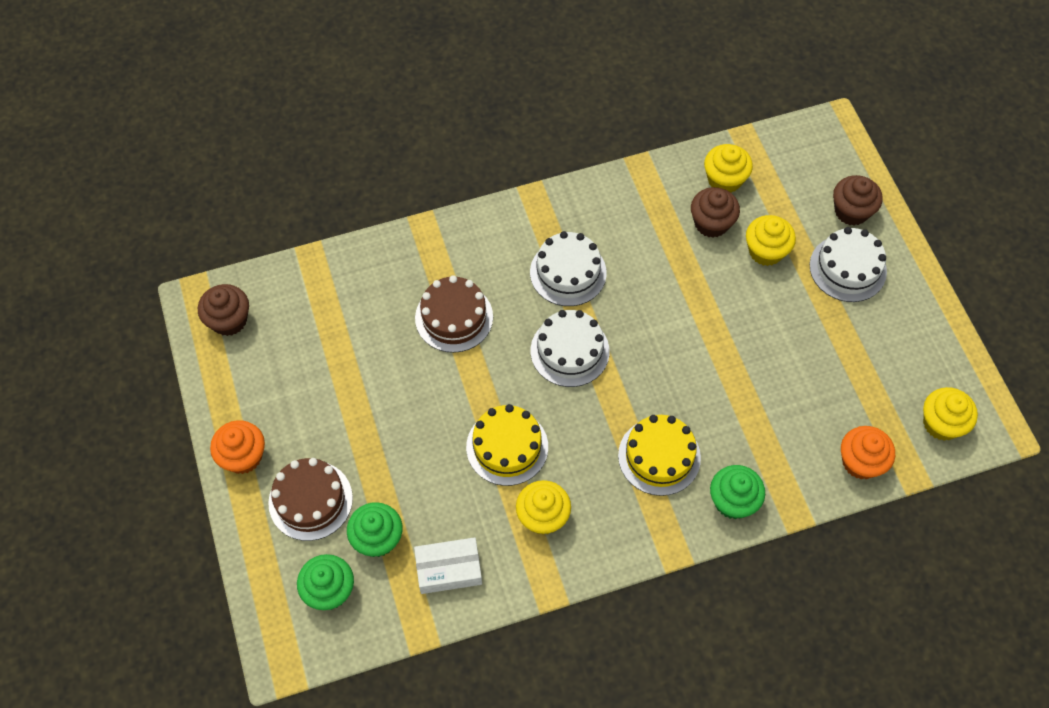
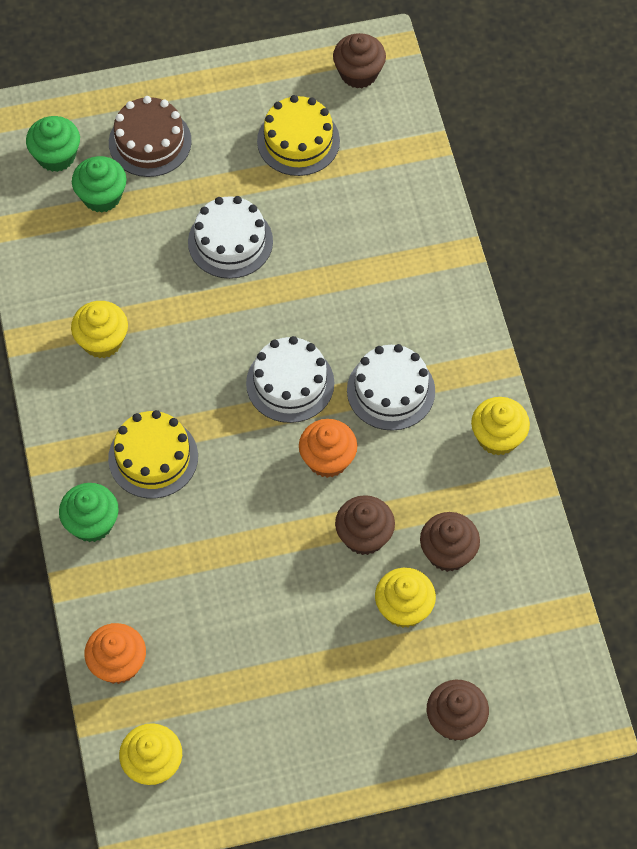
camera: 95 degrees right, 0 degrees up
(243, 456) = (204, 87): orange cupcake -> orange cupcake (327, 459)
(449, 569) = (60, 255): white box -> none
(454, 317) = (343, 274): brown cake -> none
(507, 447) = (183, 314): yellow cake -> yellow cake (298, 141)
(707, 283) = (364, 536): none -> brown cupcake
(724, 180) = (511, 576): yellow cupcake -> yellow cupcake (498, 437)
(847, 268) = (372, 699): white cake -> white cake (230, 241)

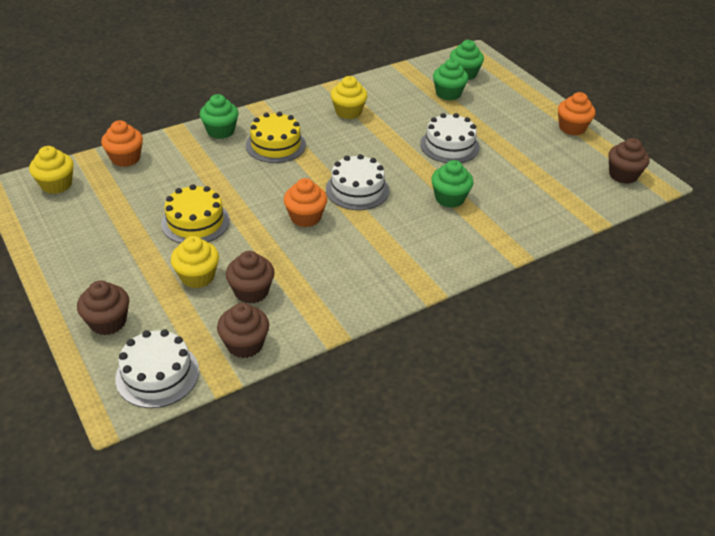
camera: 70 degrees right, 20 degrees down
(150, 142) = (499, 103): brown cake -> none
(240, 82) = (572, 128): none -> orange cupcake
(298, 141) = (547, 159): yellow cake -> yellow cake (195, 222)
(342, 282) = (449, 198): none -> green cupcake
(364, 536) = (250, 246): brown cupcake -> brown cupcake (245, 344)
(391, 390) = (375, 237): white cake -> white cake (157, 374)
(498, 437) = (363, 301): yellow cupcake -> none

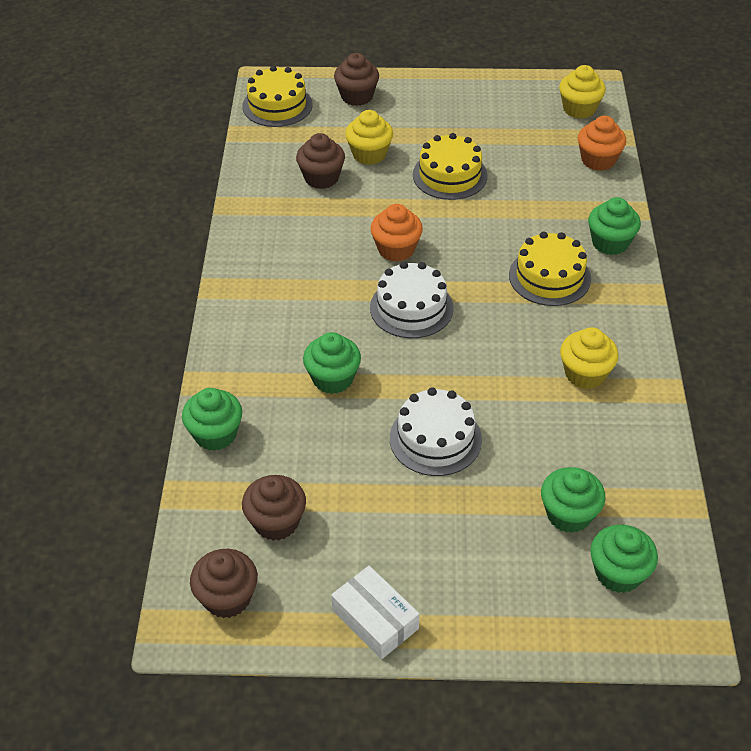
camera: 125 degrees right, 5 degrees up
(157, 374) = (277, 105): white cake -> yellow cake
(245, 344) = (264, 154): brown cupcake -> brown cupcake (276, 522)
(542, 227) = (215, 434): none -> green cupcake
(572, 128) = (375, 619): orange cupcake -> white box

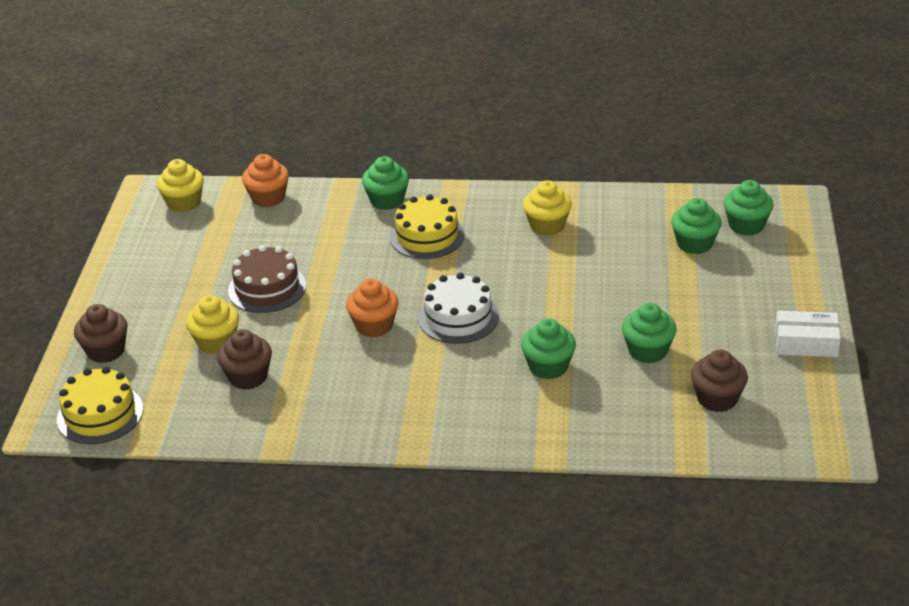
camera: 85 degrees left, 10 degrees down
(215, 434) = (618, 441): green cupcake -> green cupcake (647, 351)
(227, 597) = (799, 425): brown cupcake -> none
(375, 619) = (806, 343): white box -> white box turned 45 degrees clockwise
(435, 438) = (620, 307): white cake -> none
(450, 175) = (267, 288): yellow cake -> brown cake

